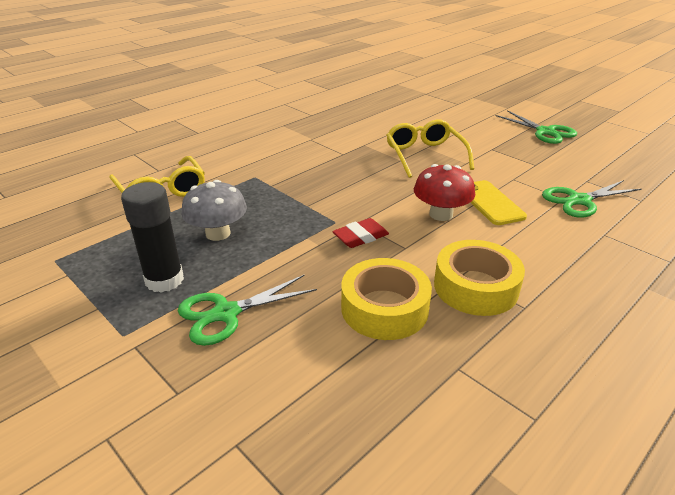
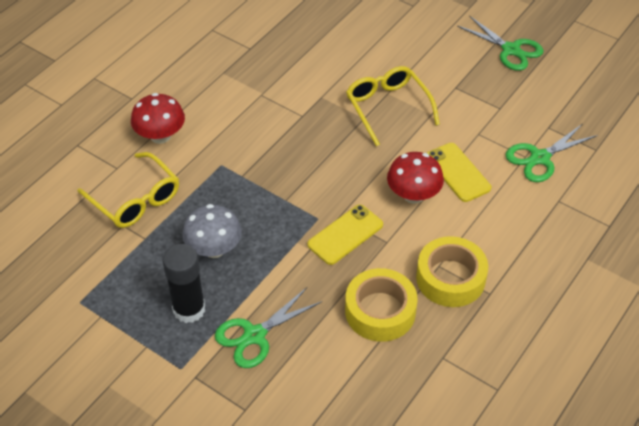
camera: 10 degrees left, 15 degrees up
(209, 154) = (160, 136): none -> red mushroom
(360, 237) = (345, 235): red eraser -> yellow phone

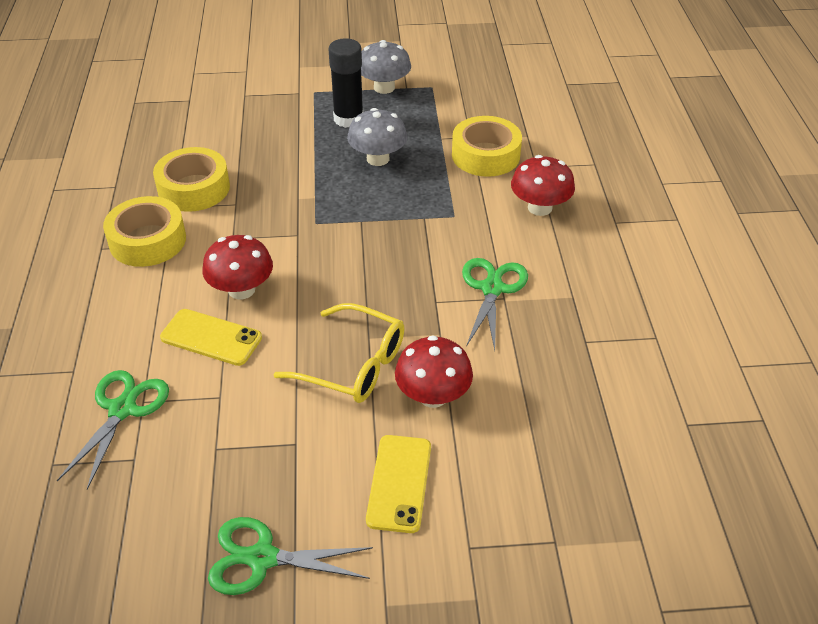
camera: 140 degrees right, 5 degrees down
(118, 329) = (384, 87): none -> grey mushroom
(136, 200) = (485, 155): yellow glasses -> yellow tape
(255, 335) = (281, 129): green scissors -> green scissors (492, 289)
(345, 235) = (277, 223): yellow phone -> yellow phone (399, 483)
(361, 69) = (433, 396): none -> red mushroom

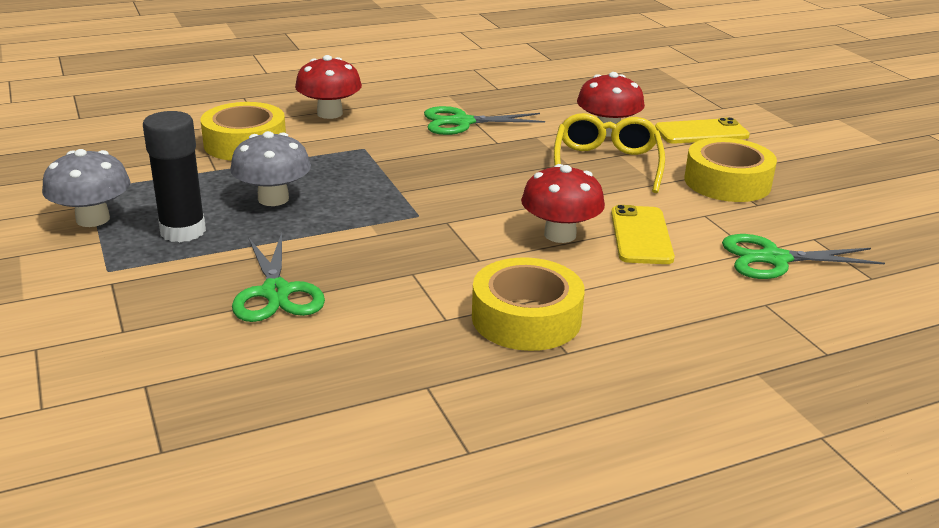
camera: 110 degrees left, 15 degrees down
(194, 188) = (396, 312): yellow tape -> yellow tape (727, 182)
(262, 558) = (820, 167): green scissors -> green scissors (276, 292)

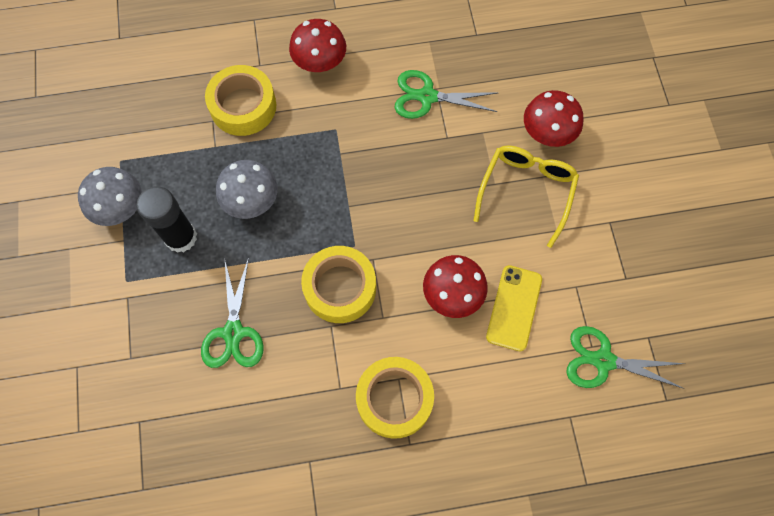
camera: 15 degrees right, 40 degrees up
(701, 132) = (629, 149): yellow phone -> none
(727, 182) = (616, 239): yellow tape -> yellow tape (340, 288)

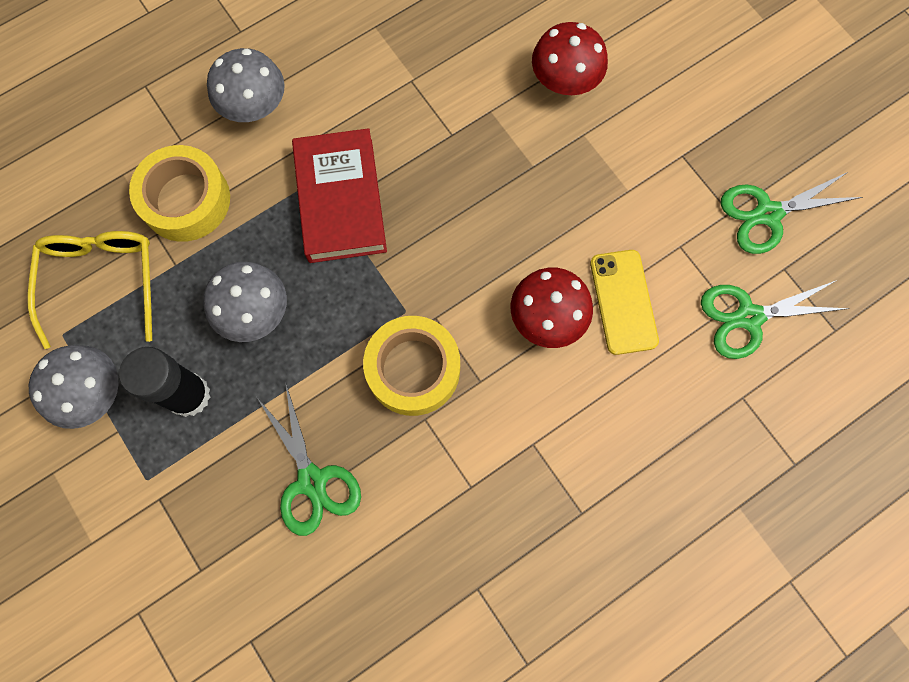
camera: 25 degrees left, 5 degrees up
(320, 62) = (254, 106): red mushroom -> grey mushroom
(347, 150) = (341, 200): none -> red book
(394, 399) = (540, 470): yellow tape -> none
(427, 97) = (405, 95): green scissors -> green scissors (768, 214)
(526, 191) = (573, 159): yellow glasses -> yellow glasses (101, 281)

